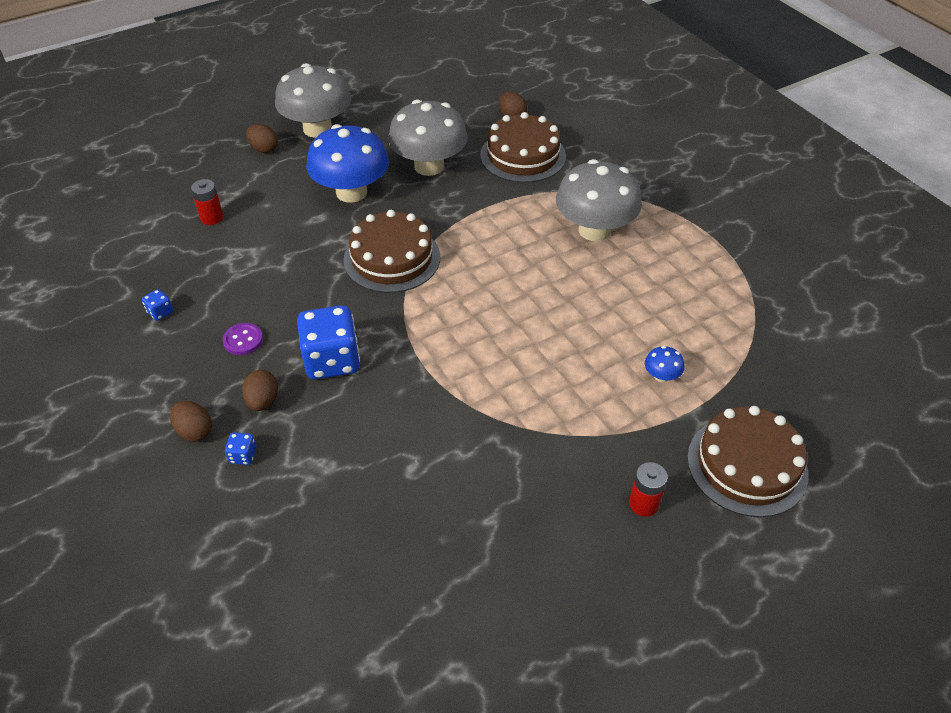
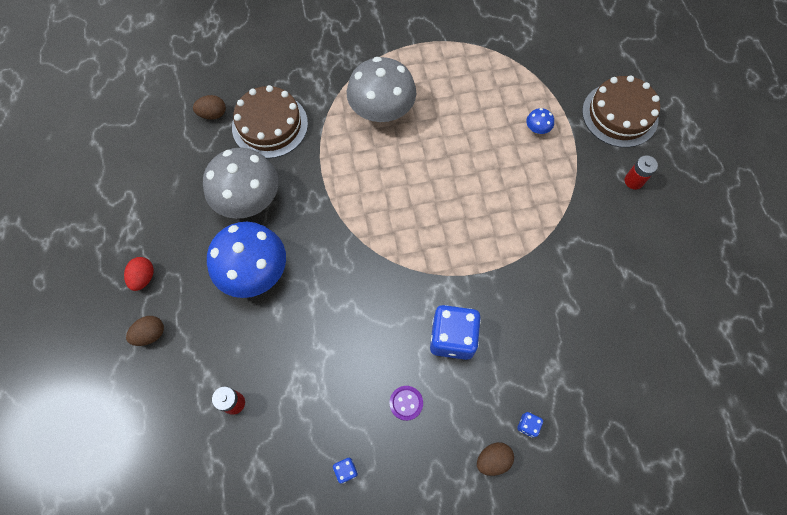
camera: 70 degrees left, 20 degrees up
(263, 401) = (478, 400): brown egg -> none
(317, 129) = (144, 277): grey mushroom -> red egg
(392, 258) = (354, 262): brown cake -> none

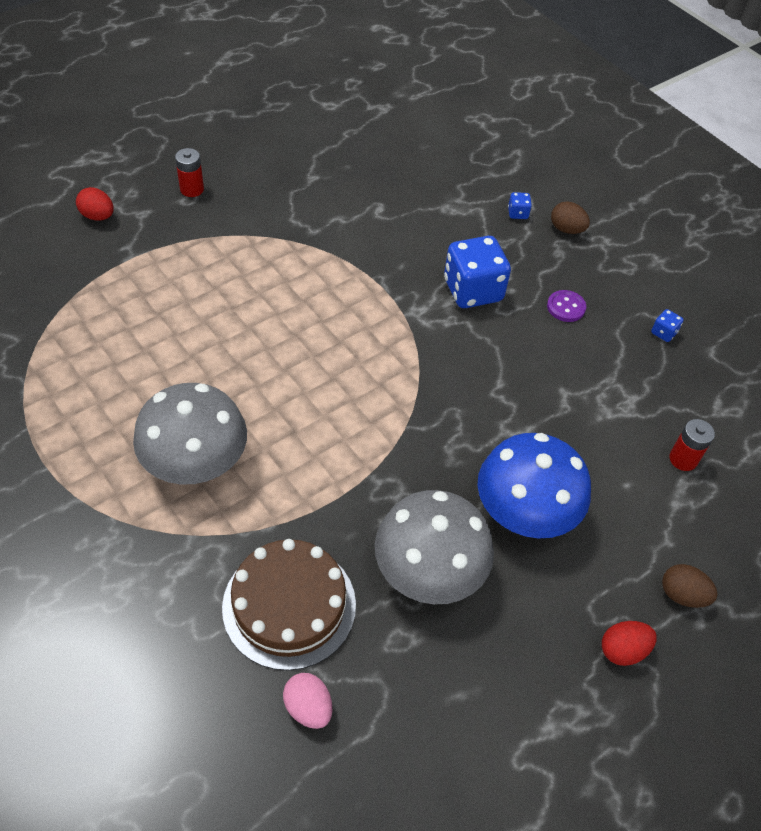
camera: 120 degrees left, 15 degrees down
(213, 114) = (308, 708): brown egg -> pink egg
(537, 129) = (153, 286): blue mushroom -> none
(620, 115) = (98, 216): brown cake -> red egg

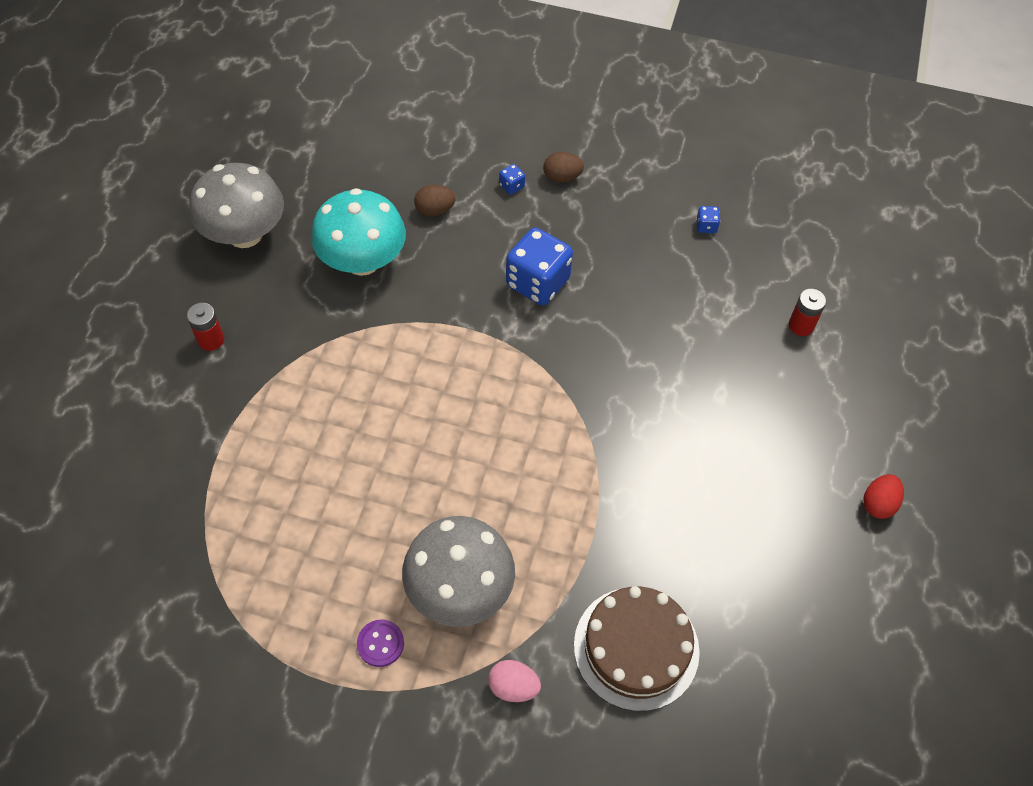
camera: 35 degrees left, 5 degrees up
(98, 216) = (148, 424): red egg -> none
(308, 708) = (718, 712): pink egg -> pink egg (513, 687)
(349, 200) = (362, 261): none -> turquoise mushroom
(429, 572) = (708, 545): grey mushroom -> grey mushroom (245, 234)
(524, 513) = (733, 448): blue mushroom -> none
(566, 307) = (619, 250): purple button -> purple button (380, 643)
(682, 595) = (881, 433): brown egg -> brown egg (435, 210)

